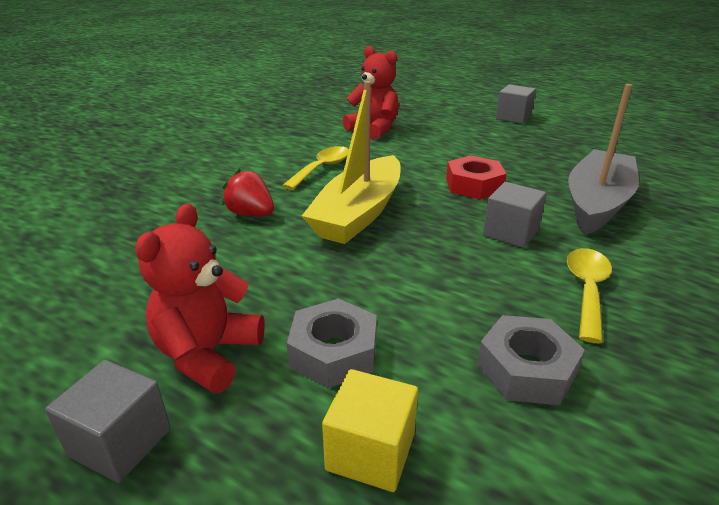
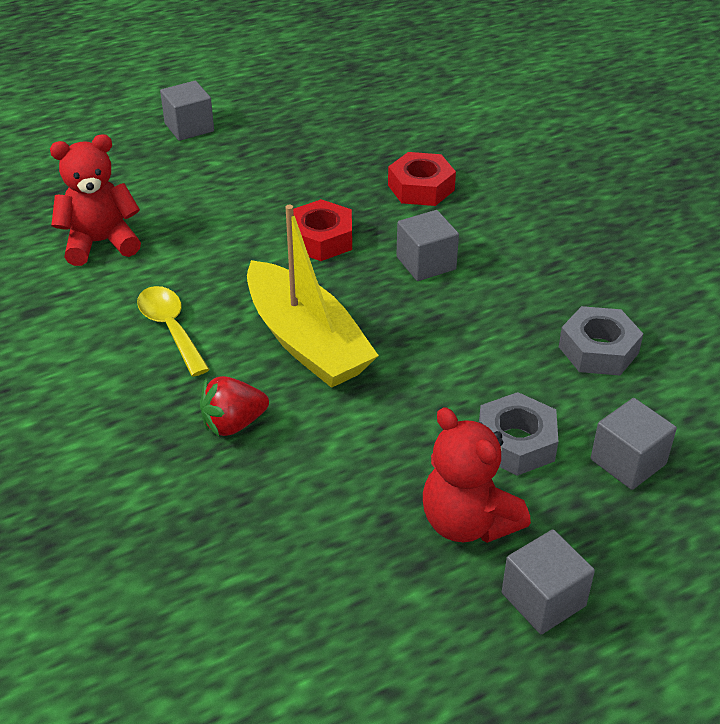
camera: 60 degrees left, 10 degrees up
(370, 452) = (628, 462): yellow cube -> grey cube
(586, 290) = (535, 270): yellow spoon -> none
(597, 203) = (421, 187): grey boat -> red nut

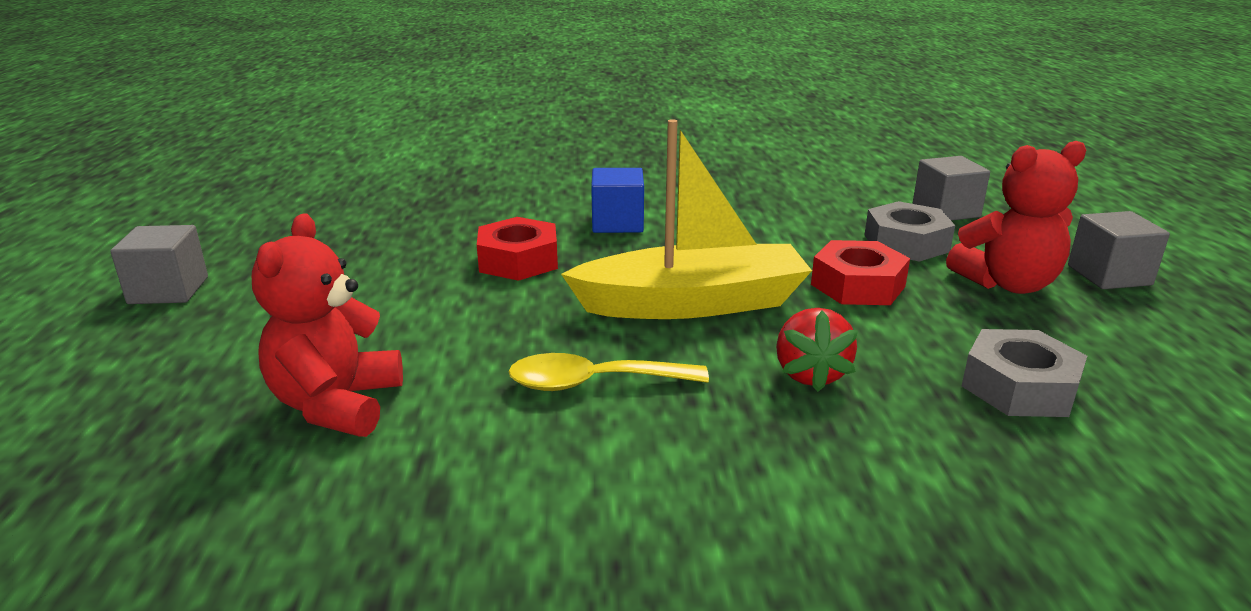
camera: 65 degrees left, 15 degrees down
(421, 187) = (493, 200): red nut -> red nut (858, 285)
(426, 263) = (617, 223): grey cube -> blue cube
(598, 350) = (801, 190): grey nut -> grey nut (1019, 387)

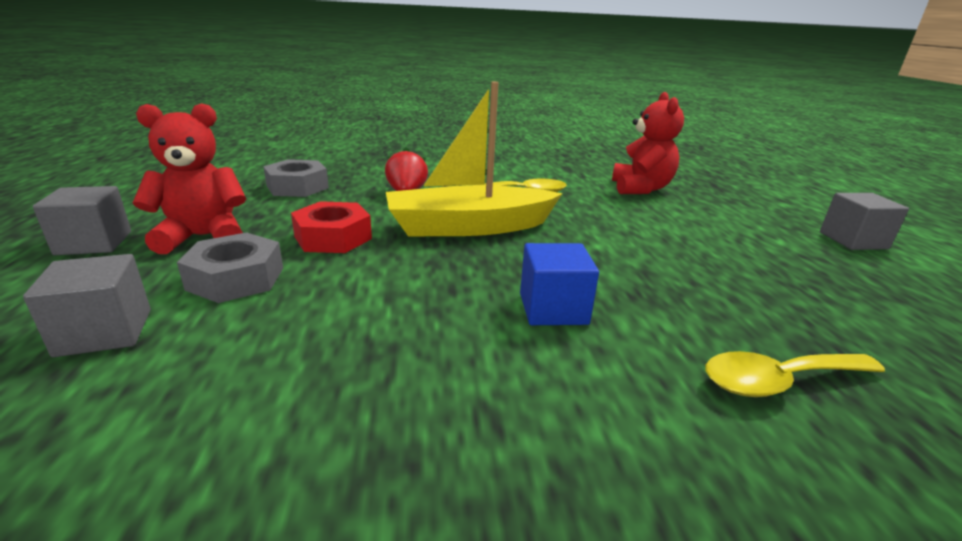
camera: 175 degrees right, 0 degrees up
(489, 190) = (778, 381): none -> yellow spoon
(518, 260) = (624, 262): red nut -> none

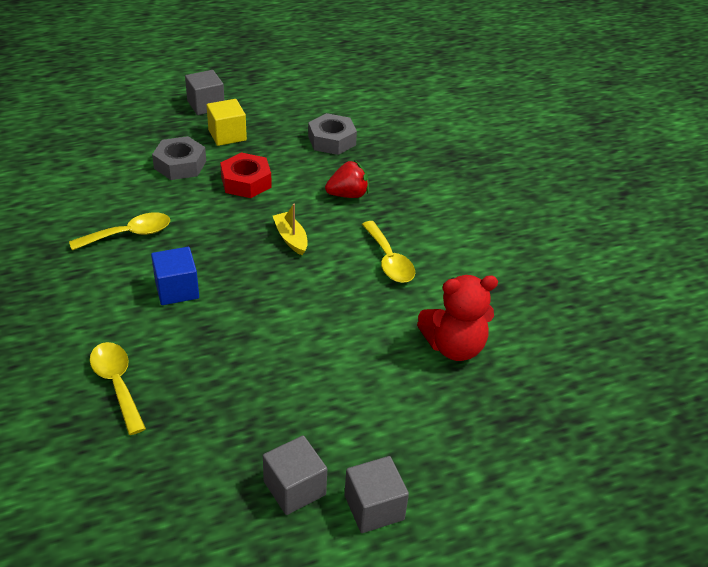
camera: 75 degrees right, 15 degrees up
(105, 332) = (122, 148): grey cube -> grey cube (294, 488)
(203, 237) = (227, 135): red teddy bear -> yellow cube
(395, 342) = (129, 234): none -> yellow spoon
(468, 227) = (291, 238): yellow boat -> yellow boat, size x0.44

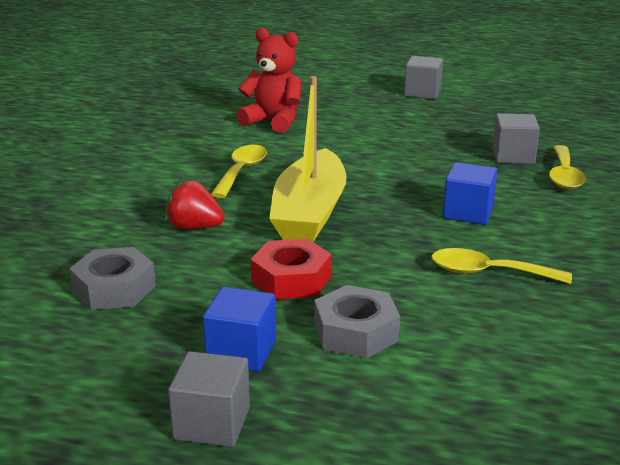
camera: 140 degrees left, 15 degrees down
(227, 135) = (241, 351): yellow cube -> blue cube
(291, 238) = (309, 213): yellow boat -> yellow boat, size x2.27
(294, 488) = (464, 108): grey cube -> grey cube (513, 156)

